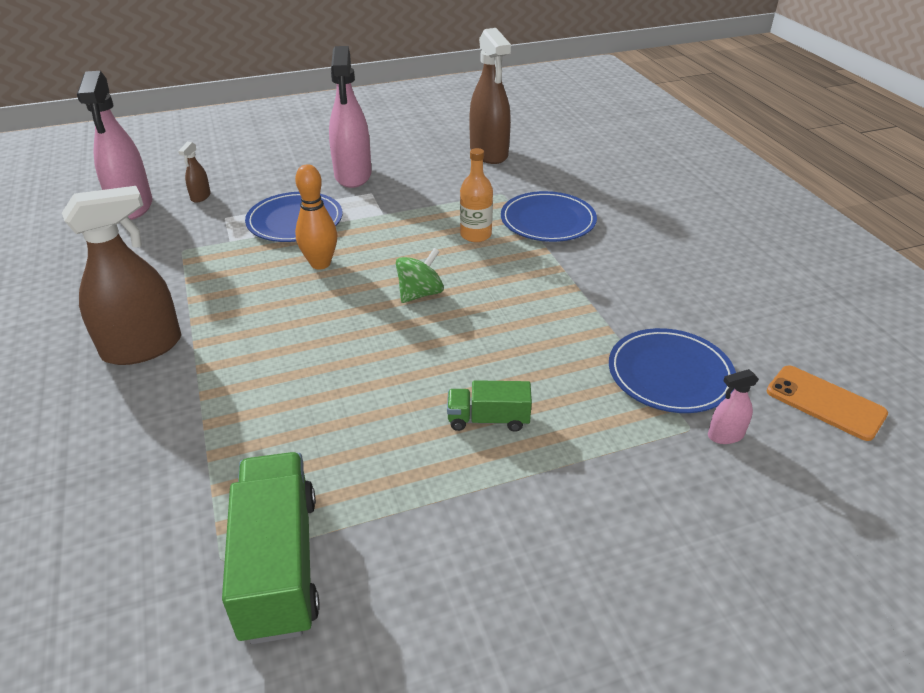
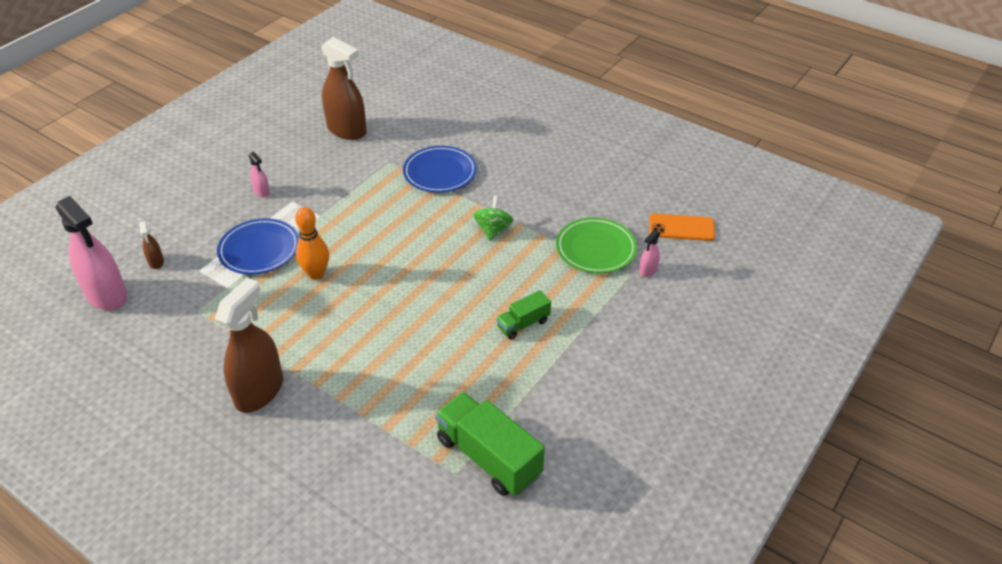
camera: 35 degrees left, 5 degrees up
(353, 175) = (261, 192): pink spray bottle -> pink spray bottle, size x0.44
(420, 294) = (407, 264): green spinning top -> green spinning top (493, 230)
(475, 235) = (402, 204): orange bottle -> none
(670, 374) = (596, 248): blue plate -> green plate

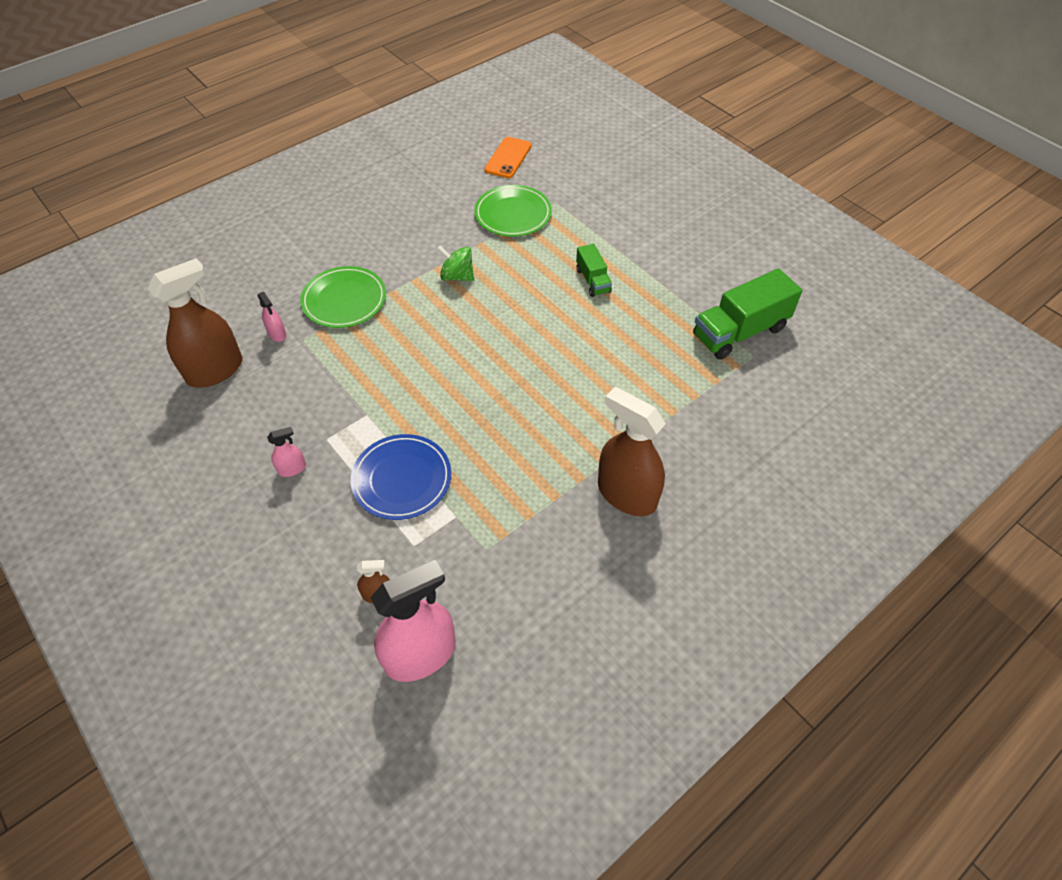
camera: 75 degrees left, 10 degrees up
(316, 274) = (466, 428): orange bowling pin -> none
(440, 172) = (344, 300): blue plate -> green plate
(648, 270) = (553, 190): pink spray bottle -> pink spray bottle (277, 334)

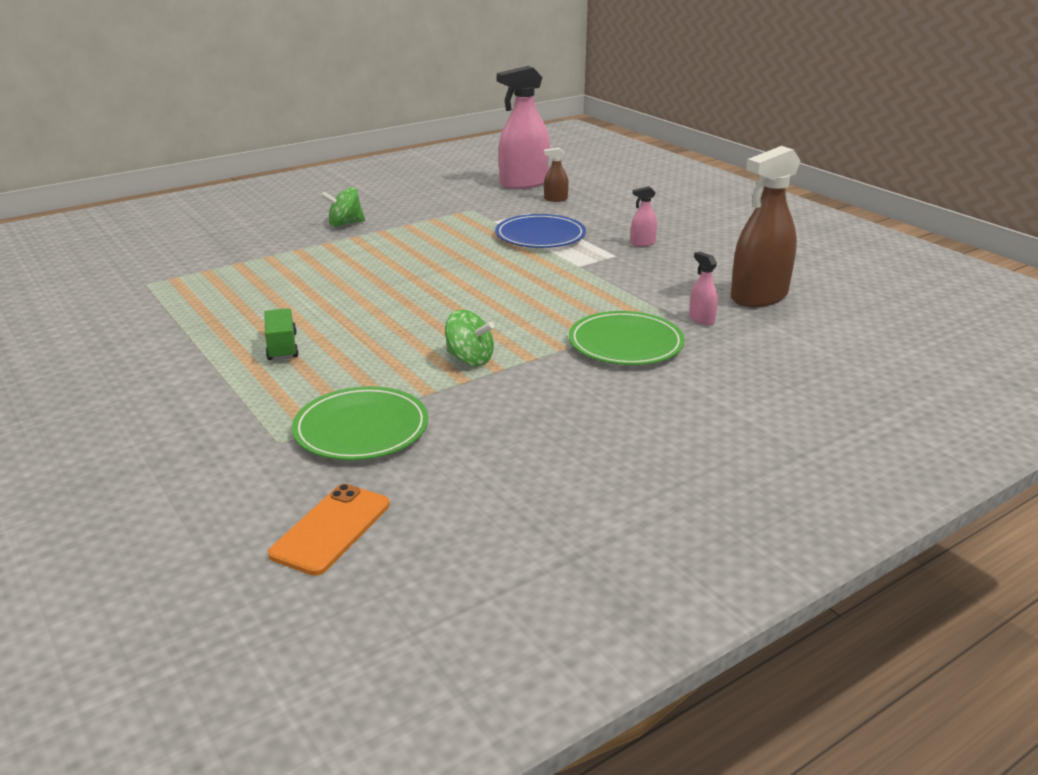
camera: 175 degrees left, 25 degrees down
(626, 494) = (345, 224): brown spray bottle -> green spinning top
(739, 332) = (140, 299): green truck -> none

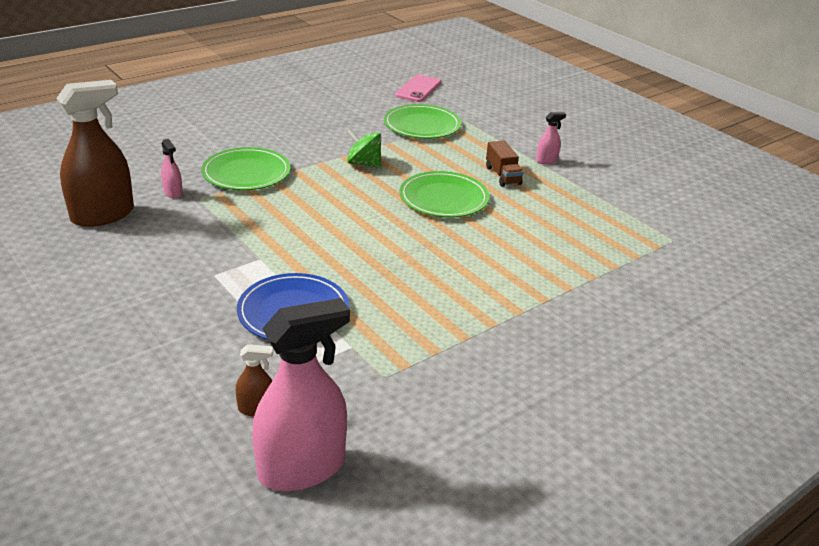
camera: 175 degrees right, 5 degrees up
(282, 347) = (502, 175): green truck -> brown truck
(331, 529) = (418, 89): orange phone -> pink phone
(345, 224) = (544, 340): green spinning top -> none
(377, 318) = (443, 198): none -> green plate
(642, 243) = (173, 296): pink spray bottle -> pink spray bottle (546, 160)

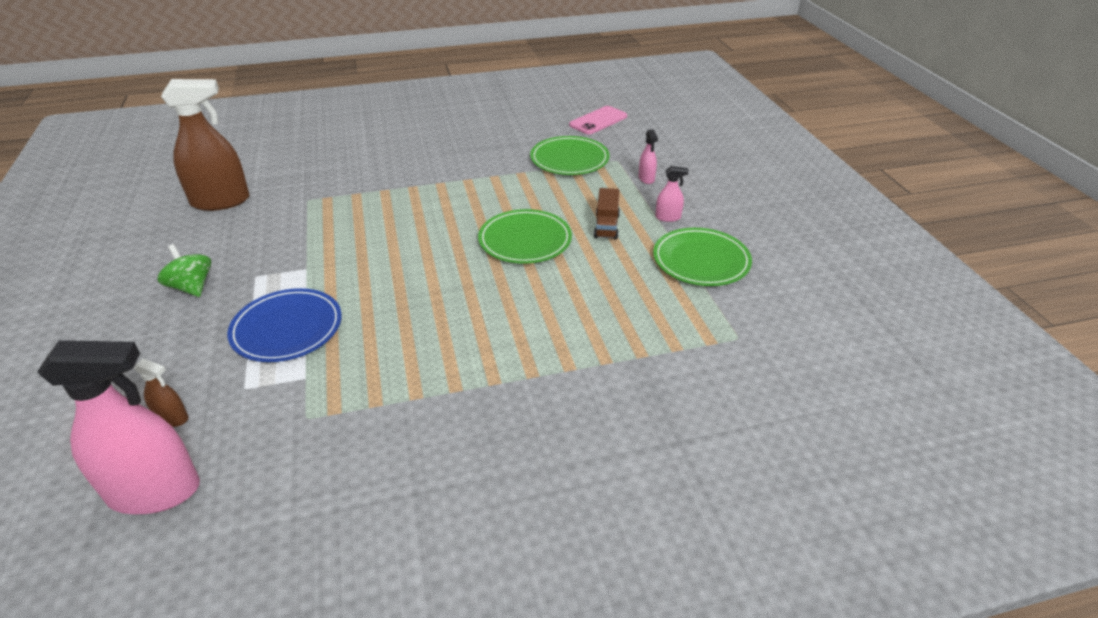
camera: 25 degrees right, 5 degrees up
(173, 193) = (292, 190): pink spray bottle -> pink spray bottle (646, 178)
(246, 173) = (368, 182): green plate -> green plate (701, 260)
(364, 164) = (479, 190): green spinning top -> green spinning top (192, 287)

